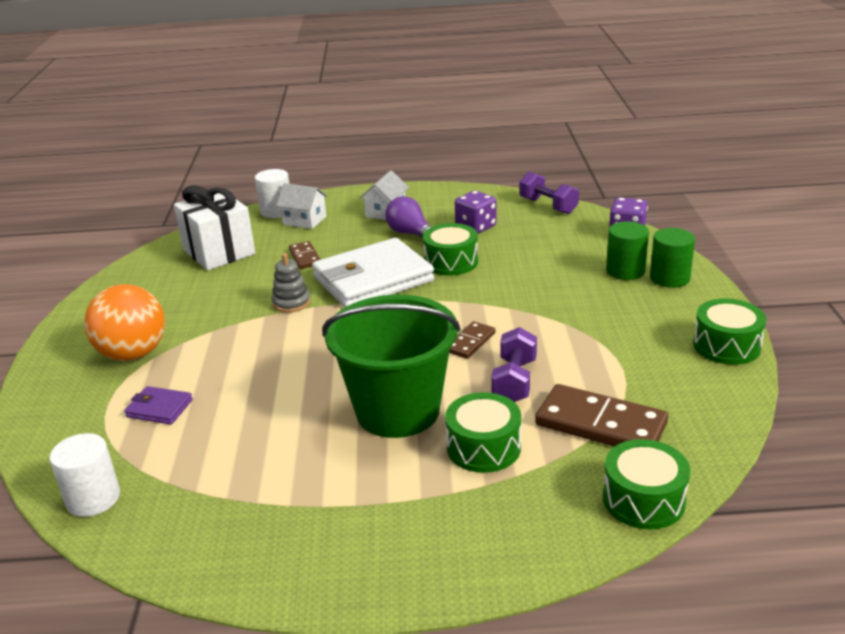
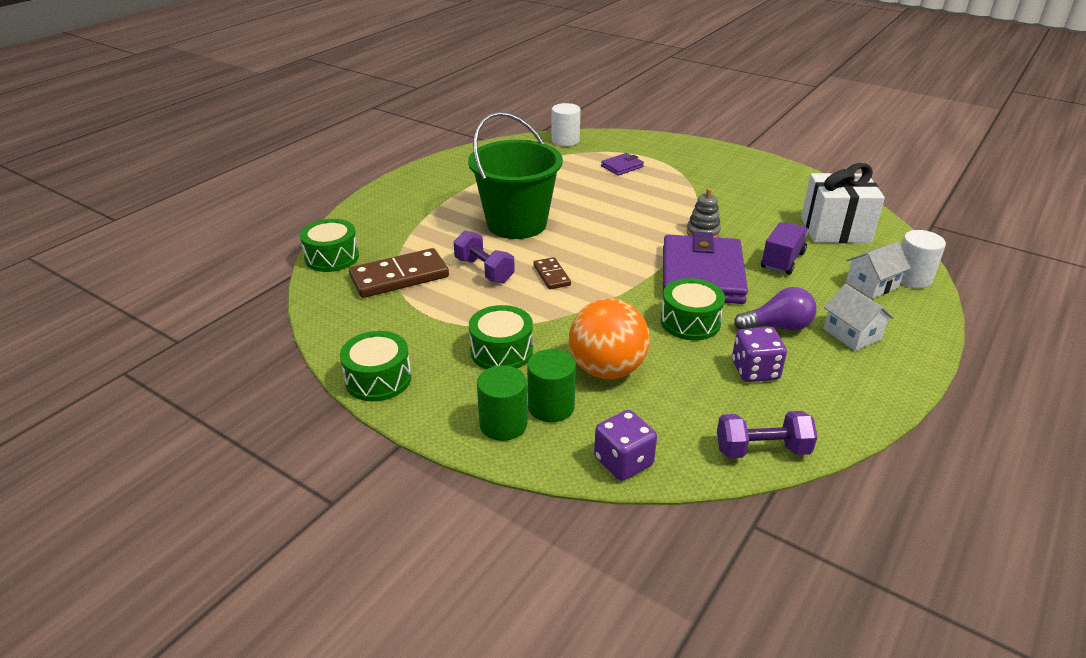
camera: 125 degrees right, 5 degrees up
(133, 354) = (697, 171): orange ball -> orange ball (607, 369)
(305, 257) = (782, 260): brown domino -> purple truck
(373, 279) = (701, 275): white wallet -> purple wallet
(483, 447) = (444, 234): green drum -> green drum (501, 351)

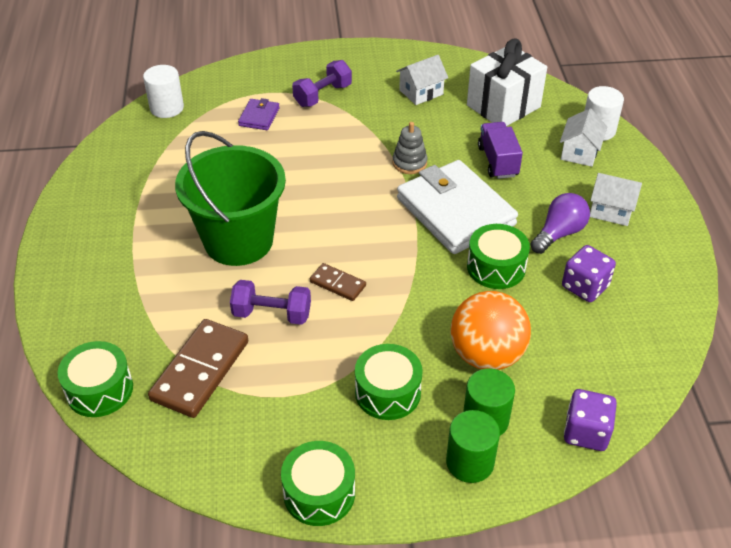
camera: 40 degrees left, 10 degrees up
(701, 275) = (455, 211): purple wallet -> white wallet
(762, 450) = (657, 356): purple dumbbell -> purple dumbbell (323, 95)
(770, 196) = (421, 92): none -> white house

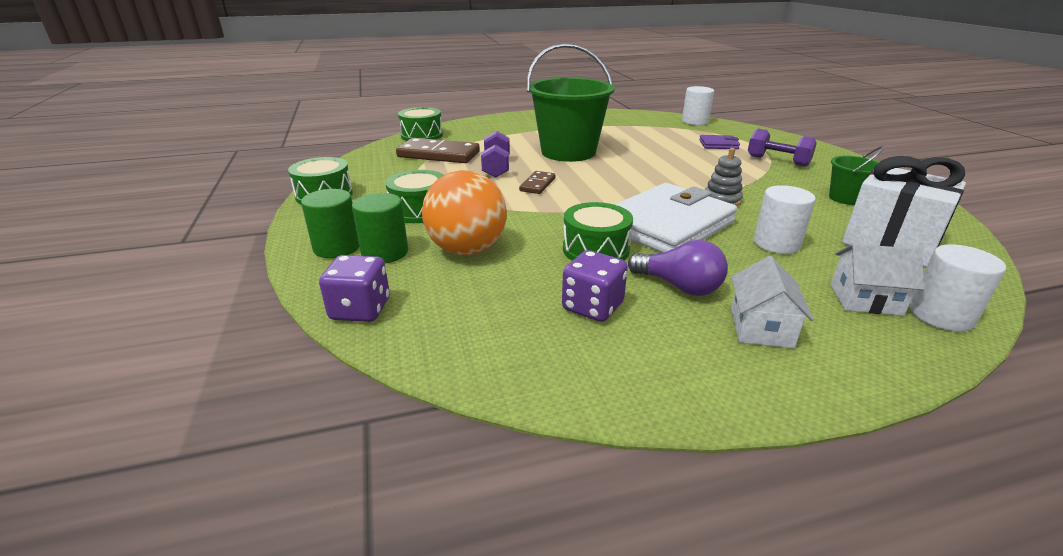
camera: 80 degrees right, 15 degrees down
(421, 92) = (846, 198): white house -> green bucket
(497, 161) = (776, 243): purple truck -> white cylinder

